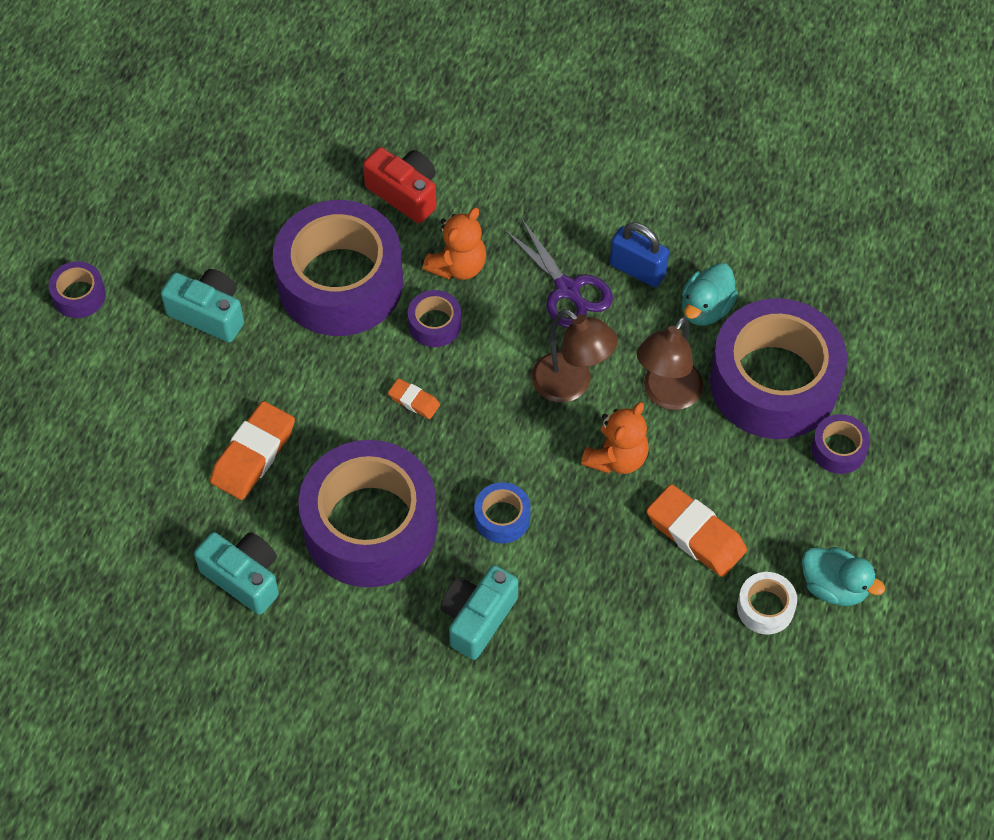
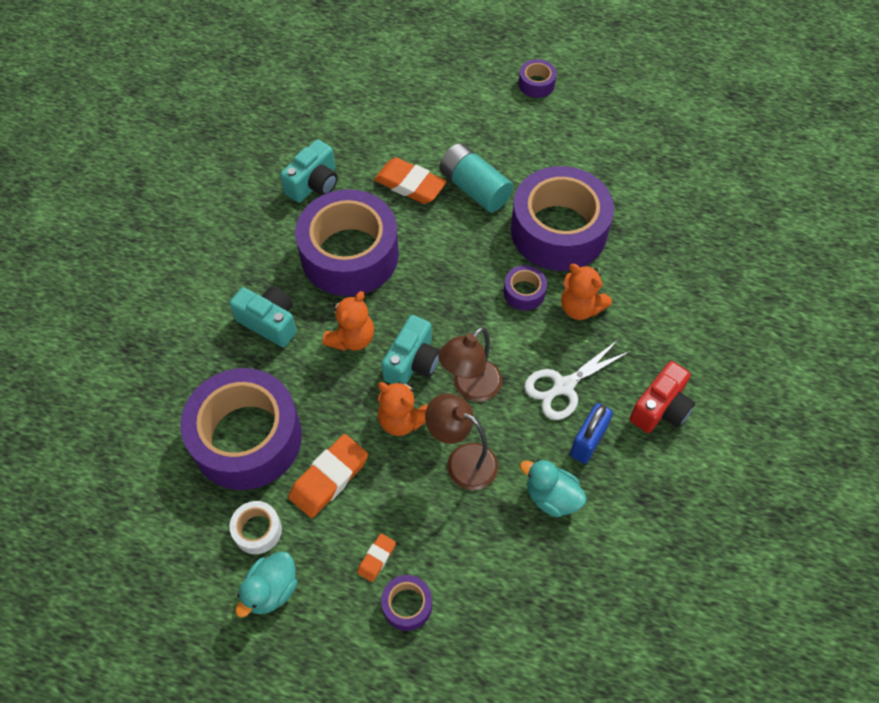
camera: 90 degrees right, 0 degrees up
(209, 314) = (525, 154): turquoise camera -> turquoise camera (412, 362)
(265, 376) = (474, 188): none -> turquoise battery
(405, 193) = (647, 270): red camera -> red camera (660, 408)
(414, 401) = (454, 280): orange eraser -> orange eraser (376, 558)
(502, 518) = (351, 338): blue tape -> orange teddy bear
(567, 289) = (563, 386): purple scissors -> white scissors
(774, 382) = (476, 552): purple tape -> purple tape (247, 438)

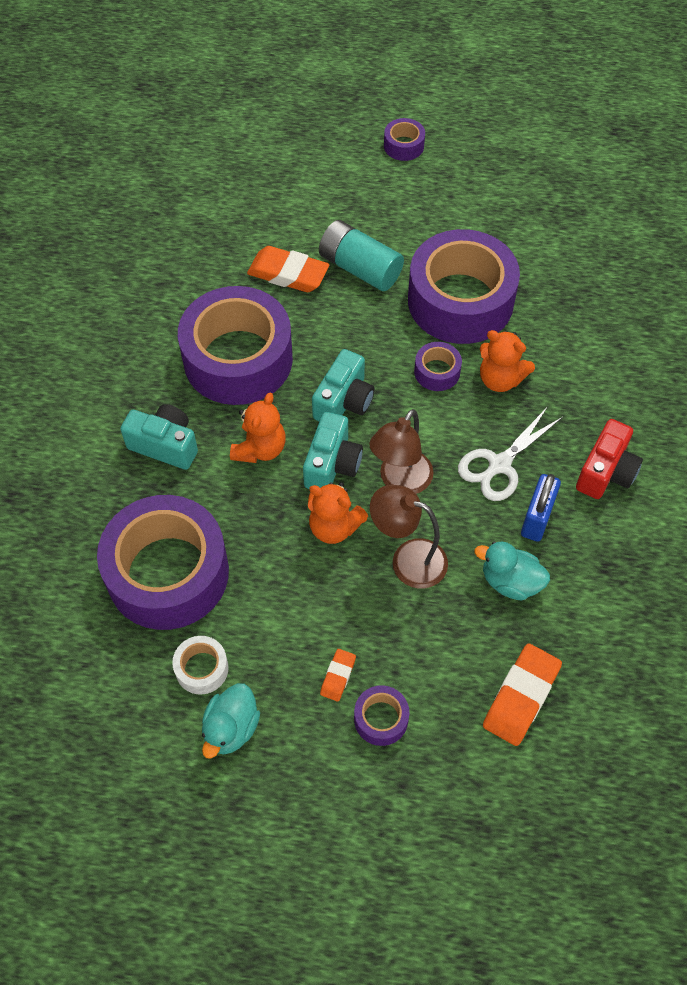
camera: 10 degrees left, 0 degrees up
(314, 184) = (181, 288): turquoise camera -> turquoise camera (344, 401)
(329, 478) = (268, 601): orange eraser -> orange eraser (521, 697)

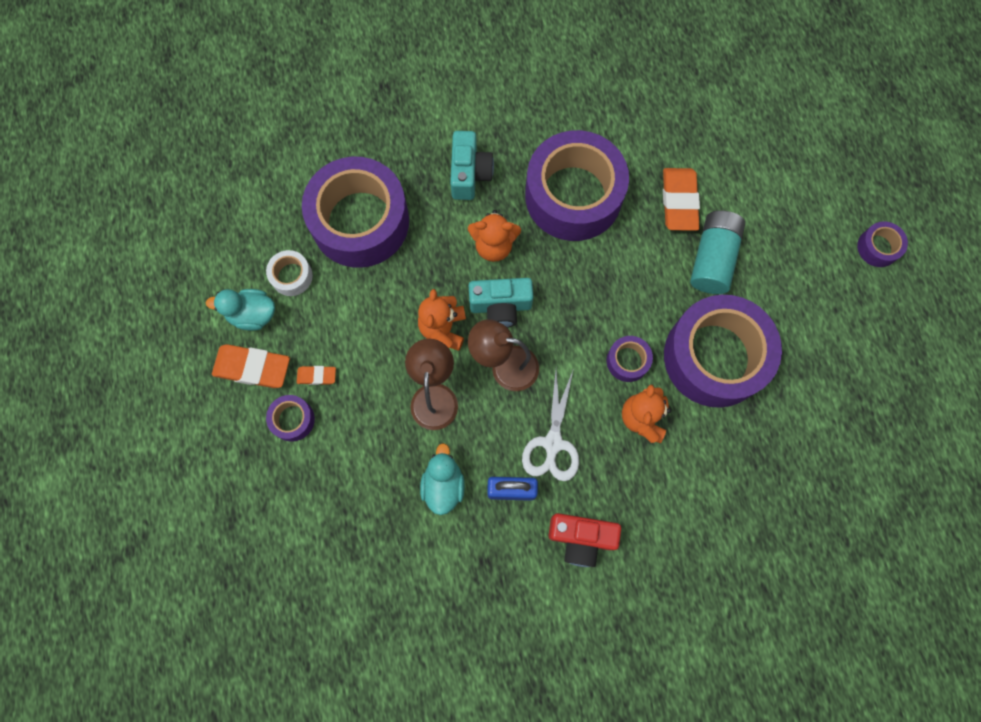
camera: 70 degrees right, 15 degrees up
(344, 401) = (565, 294): turquoise camera -> none
(499, 465) = (552, 443): white scissors -> white scissors turned 105 degrees counterclockwise
(521, 697) = (344, 522): orange eraser -> orange eraser (252, 368)

